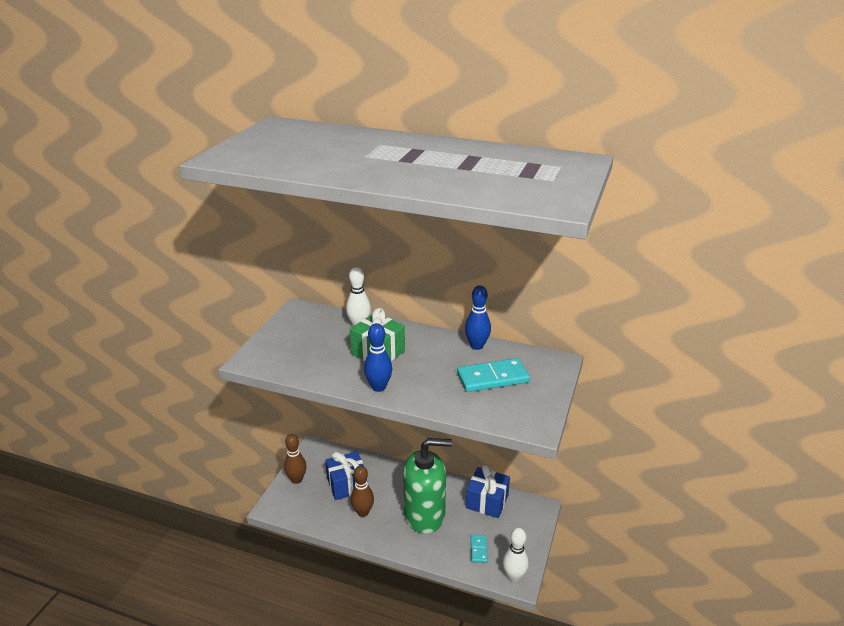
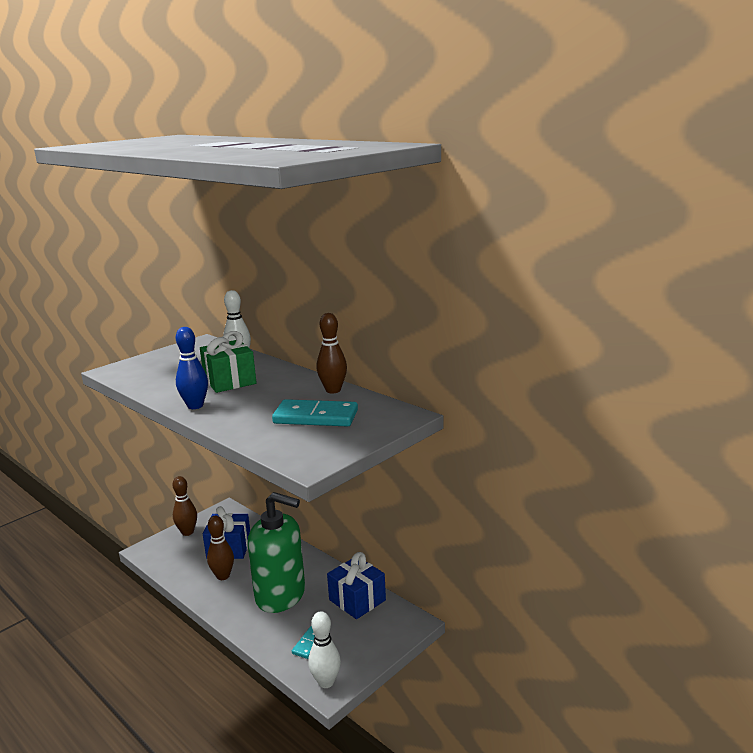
camera: 25 degrees right, 10 degrees down
(477, 346) = (333, 390): blue bowling pin -> brown bowling pin

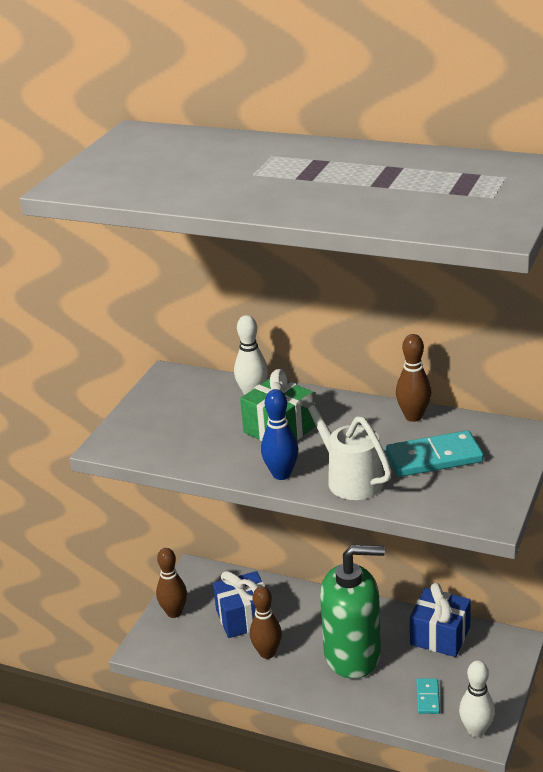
camera: 20 degrees left, 10 degrees up
(238, 417) = (349, 478): none -> white watering can

